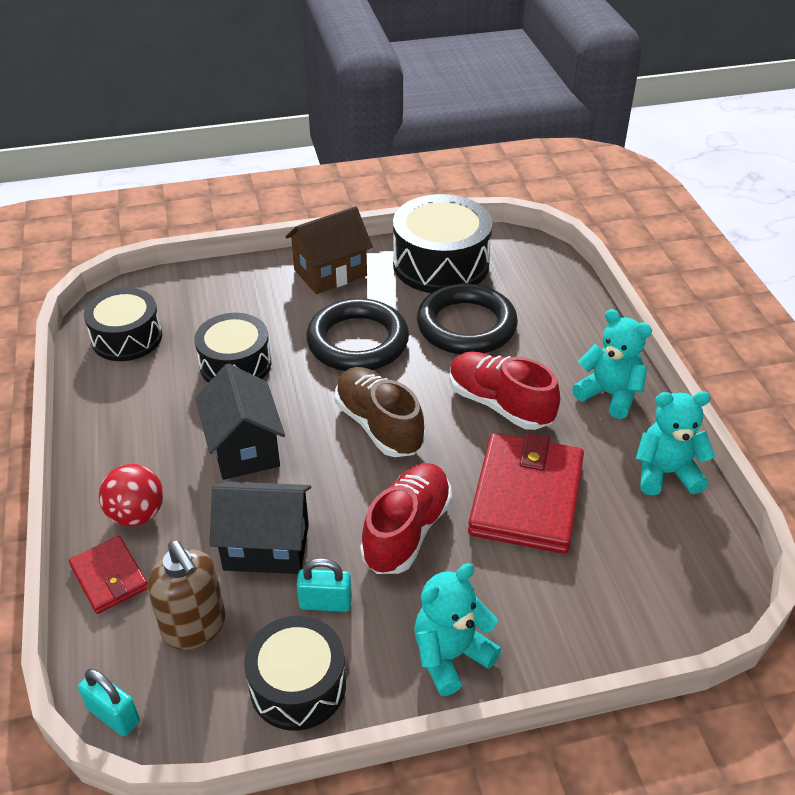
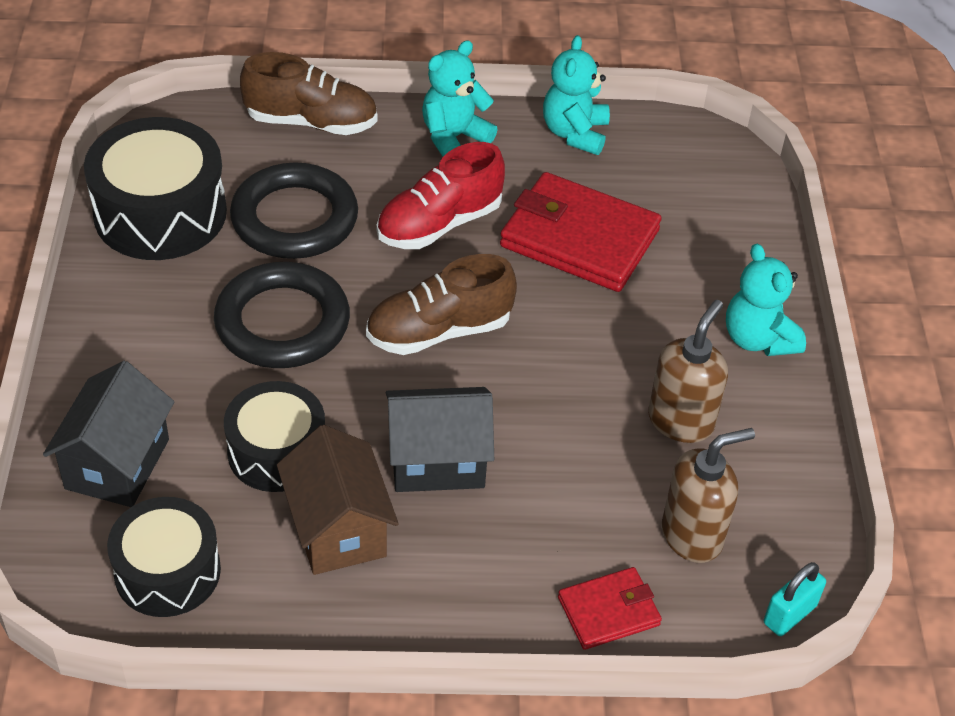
camera: 80 degrees left, 5 degrees up
(137, 514) = (518, 579): red ball -> none
(266, 547) = (596, 460): black house -> black house (117, 464)
(298, 685) = (774, 458): black drum -> none
(325, 603) = (681, 421): turquoise padlock -> brown soap dispenser
(330, 273) = (124, 324): brown house -> brown house (338, 529)
(407, 531) = (601, 339): red shoe -> none
(577, 313) = (311, 122): none -> brown shoe

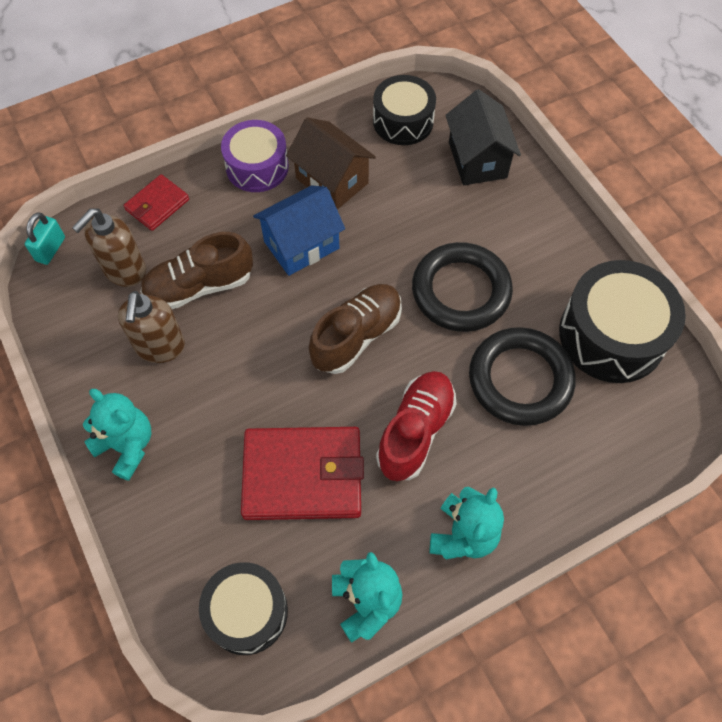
camera: 155 degrees right, 15 degrees up
(277, 452) = (397, 207): black drum -> black drum (247, 612)
(311, 122) = (585, 486): brown shoe -> brown shoe (200, 286)
(431, 602) = (257, 167): none -> purple drum
(437, 461) = (301, 245): black house -> blue house

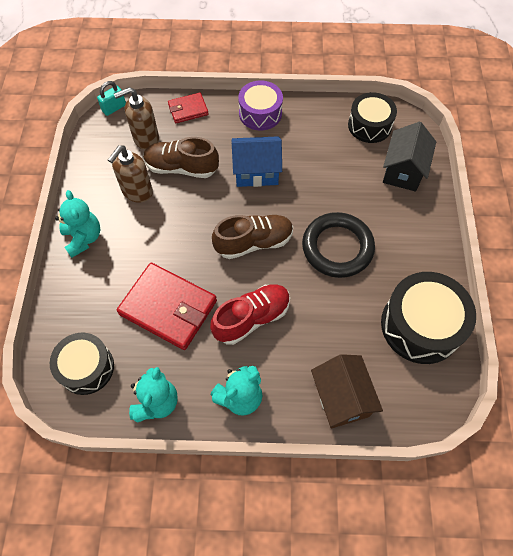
camera: 30 degrees right, 0 degrees up
(332, 181) = (300, 142): brown house -> brown house (341, 398)
(520, 379) = (339, 322): black ring -> none

